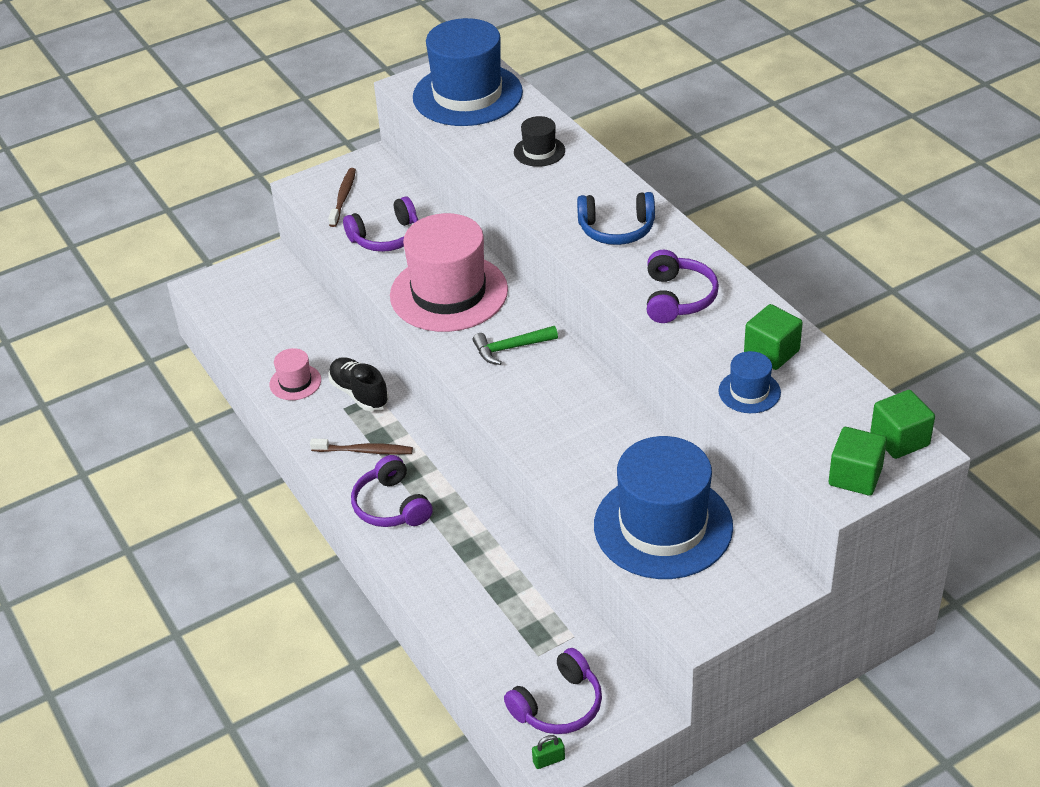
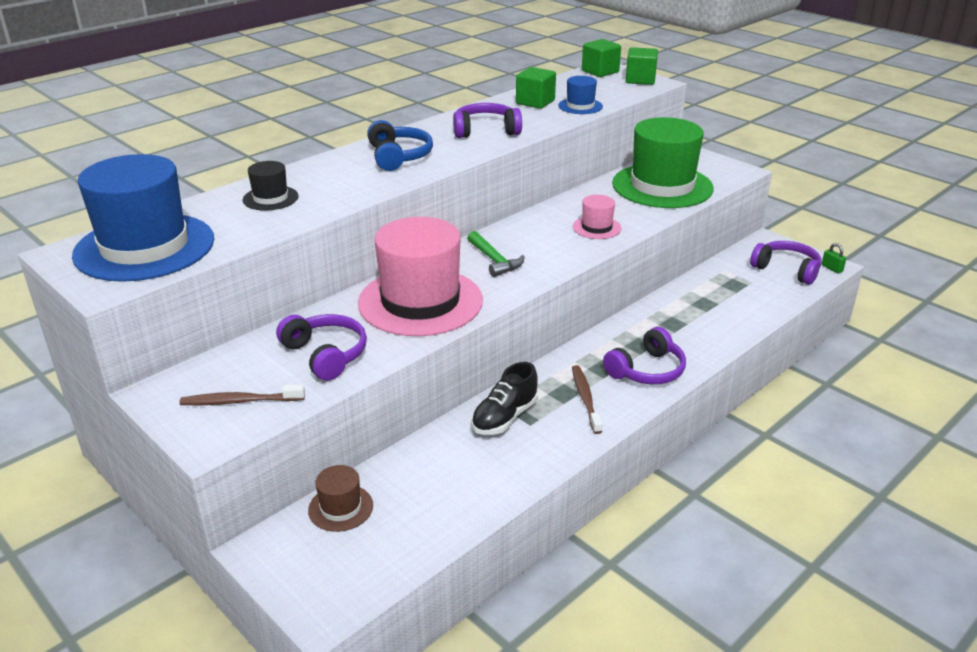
camera: 105 degrees left, 10 degrees down
(292, 295) = (340, 508): none -> brown hat
(295, 382) = (500, 469): pink hat -> pink hat (596, 227)
(663, 526) = (662, 186): blue hat -> green hat

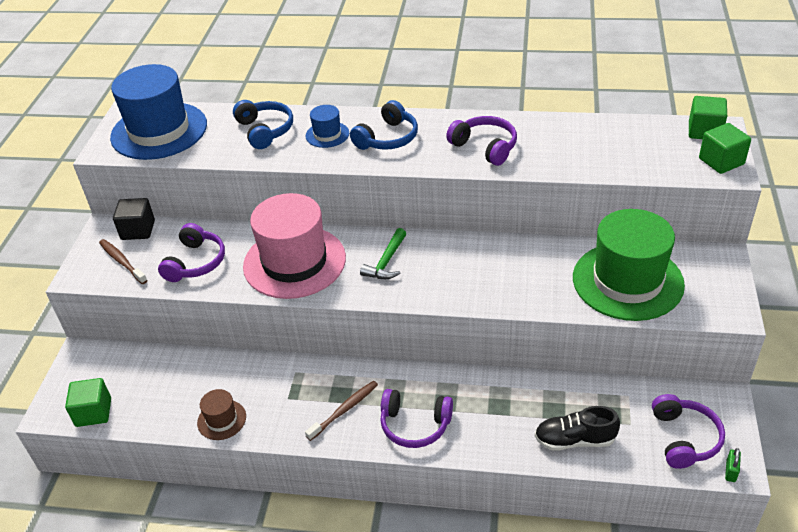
camera: 55 degrees right, 10 degrees up
(204, 372) = (138, 230): none -> black cube
(270, 198) = (265, 130): black hat -> blue headphones
(340, 508) = (136, 363): brown hat -> brown hat (221, 420)
(504, 417) = (284, 381): black shoe -> black shoe (575, 440)
(535, 102) = (578, 137): green cube -> green cube (93, 412)
(580, 106) = (604, 163): blue hat -> blue hat (327, 134)
(596, 227) = (500, 284): pink hat -> none

